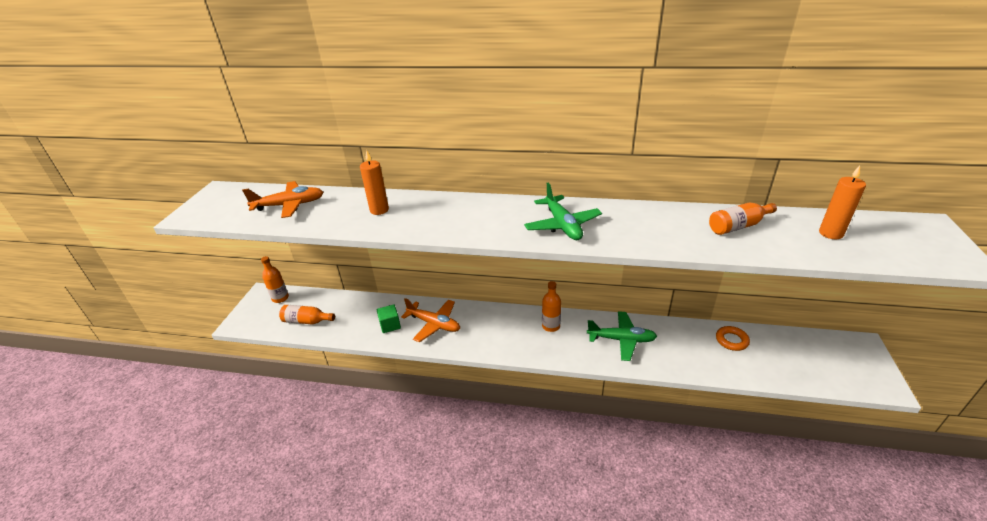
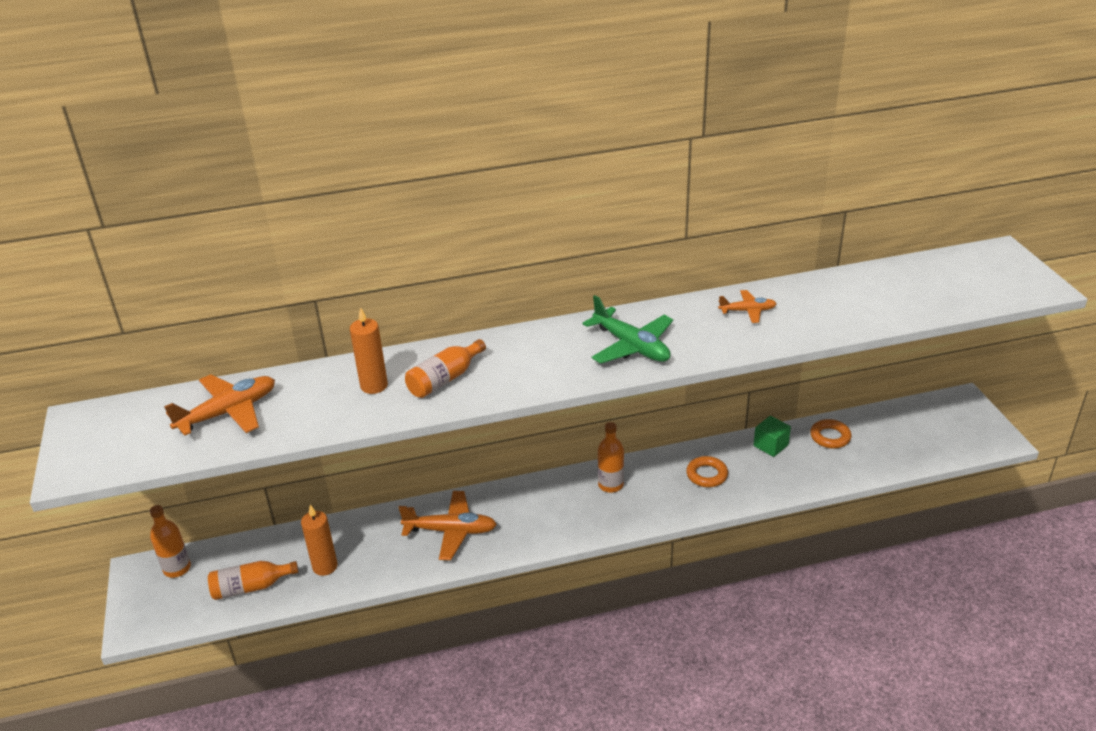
camera: 25 degrees left, 0 degrees up
(390, 325) = (387, 552): green cube -> green cube (770, 445)
(621, 340) = (706, 475): green plane -> orange ring
(668, 221) = (747, 311): none -> orange plane
(738, 226) = (824, 299): orange bottle -> orange bottle (445, 379)
(830, 233) = (917, 285): orange candle -> orange candle (325, 566)

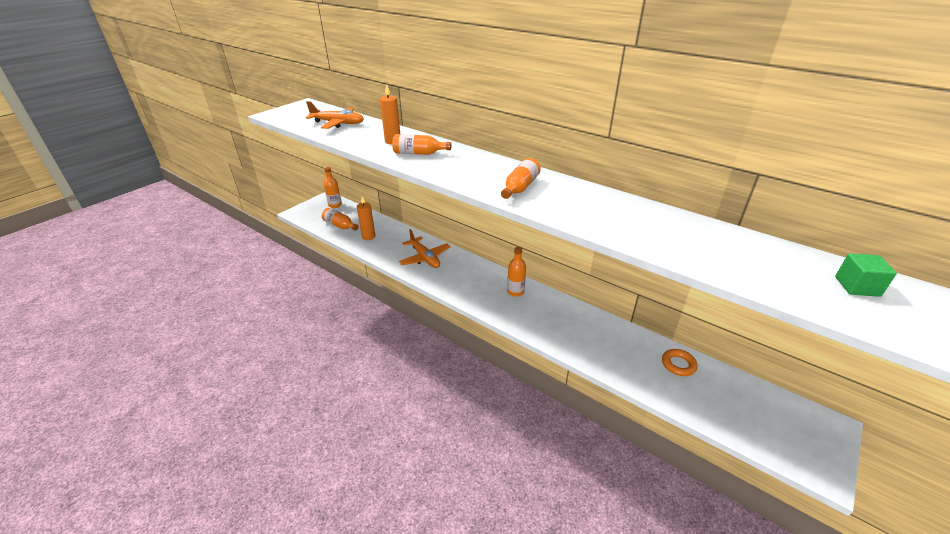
camera: 50 degrees right, 0 degrees up
(631, 346) = (520, 187): green plane -> orange bottle
(706, 475) = (569, 324): orange ring -> none
(747, 311) = (619, 210): orange plane -> none
(770, 445) = (630, 340): green cube -> green cube (857, 286)

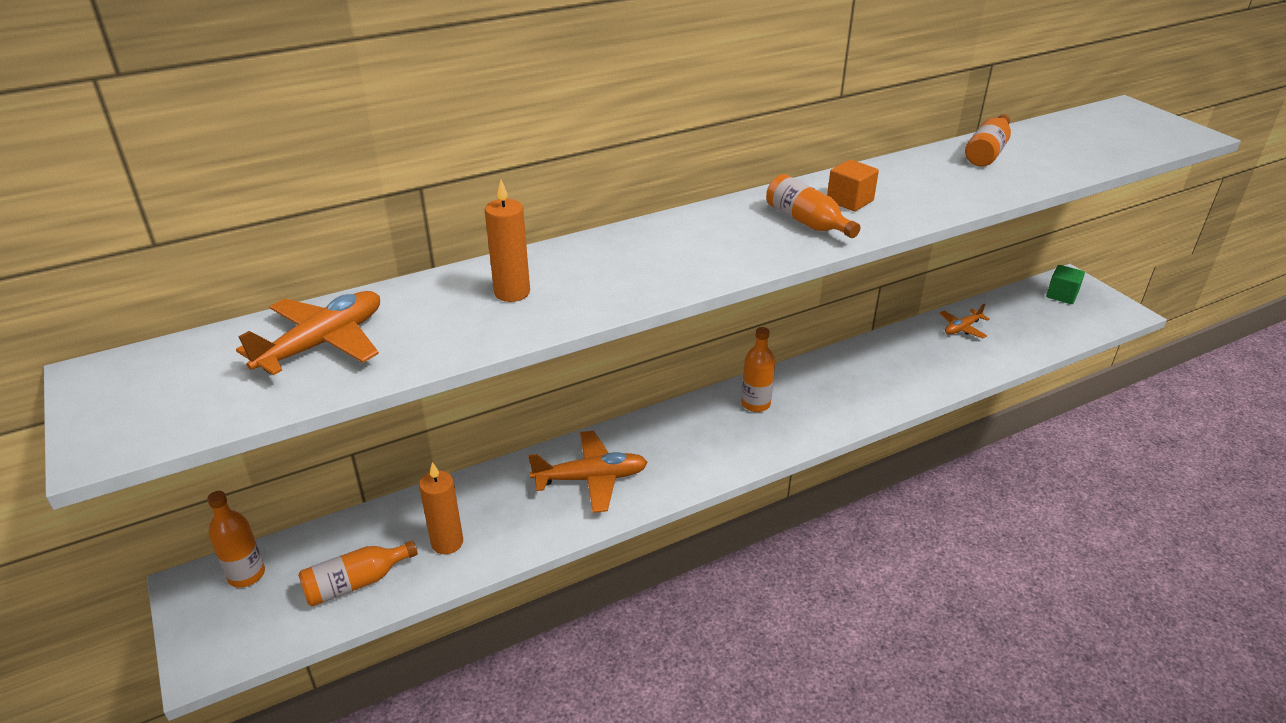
camera: 65 degrees left, 0 degrees up
(419, 153) = (601, 277): orange bottle -> orange bottle (987, 152)
(560, 195) = (850, 201): none -> orange cube
(678, 364) = (962, 328): orange ring -> orange plane
(857, 286) = (1108, 126): green cube -> green cube (1061, 295)

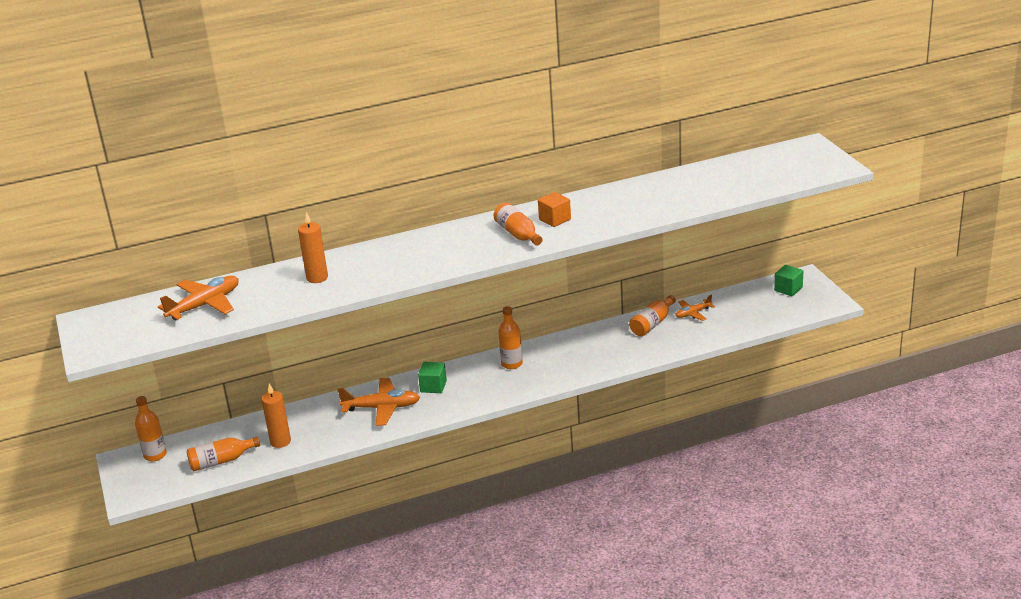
camera: 10 degrees right, 5 degrees down
(657, 441) = (433, 386): none -> green cube
(987, 152) = (675, 183): orange bottle -> orange bottle (652, 324)

